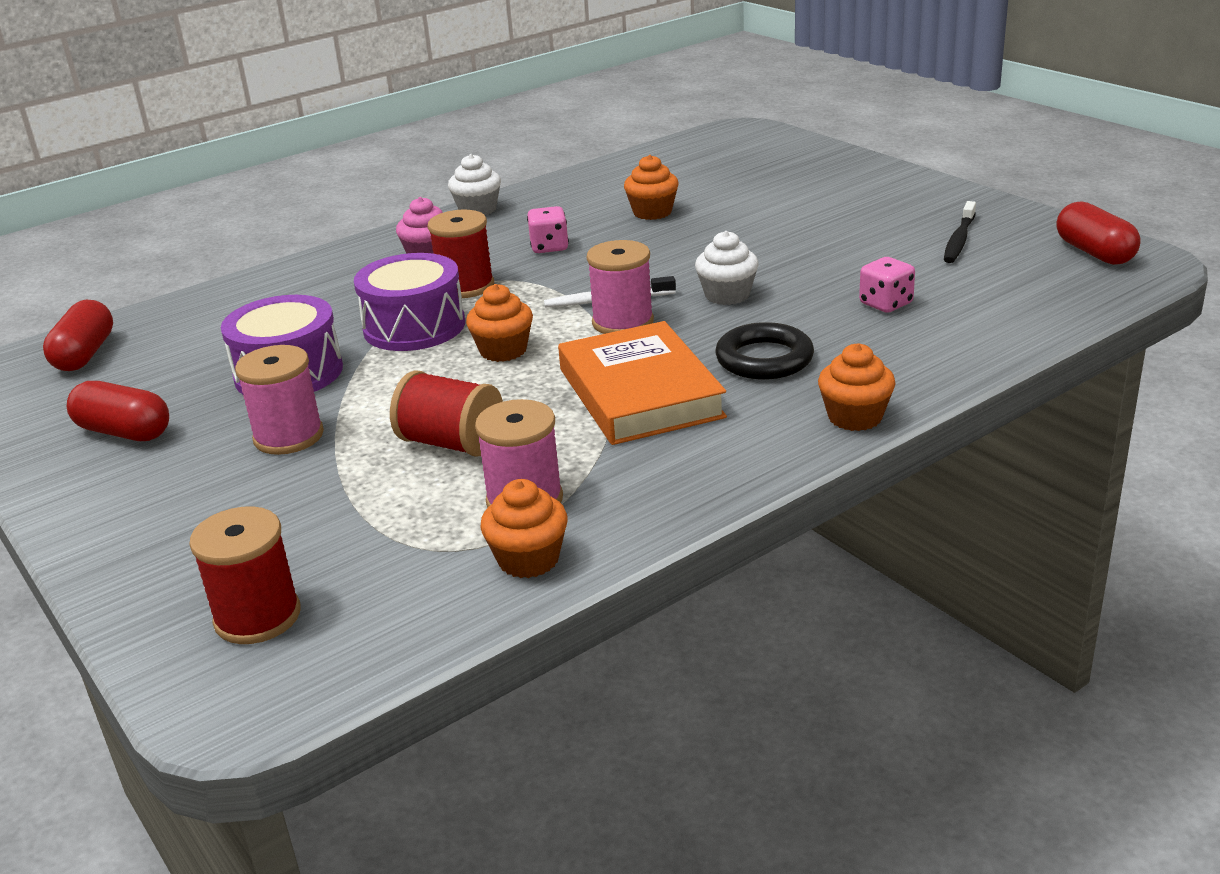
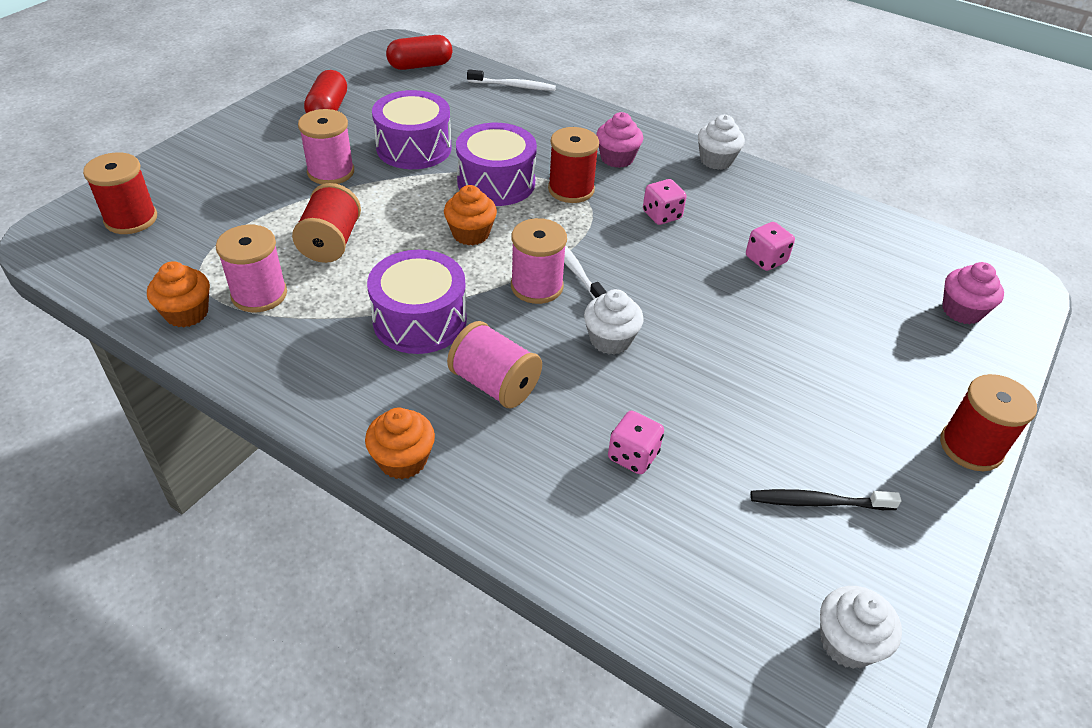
camera: 65 degrees right, 15 degrees up
(213, 297) = (513, 86): none -> white toothbrush
(640, 393) = (420, 320): orange book -> purple drum
(652, 212) = (765, 259): orange cupcake -> pink dice
(764, 359) = (495, 384): black ring -> pink spool
(765, 154) = (962, 311): none -> pink cupcake
(917, 180) = (971, 447): none -> red spool
(1094, 252) = (847, 642): red capsule -> white cupcake

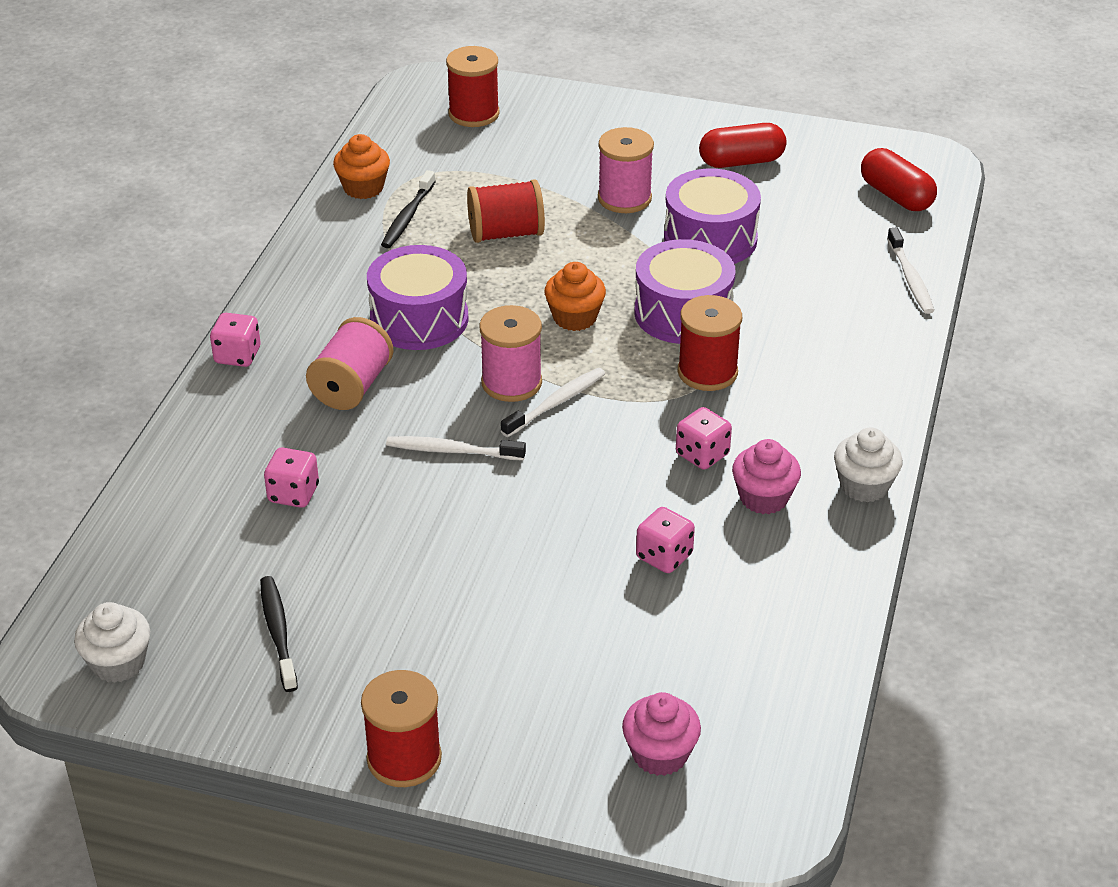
camera: 75 degrees right, 5 degrees down
(259, 294) = (407, 217): pink spool -> black toothbrush
(403, 460) = (237, 356): orange cupcake -> pink dice
(610, 340) = (452, 451): white cupcake -> white toothbrush
(617, 158) = (803, 397): pink cupcake -> pink cupcake (763, 498)

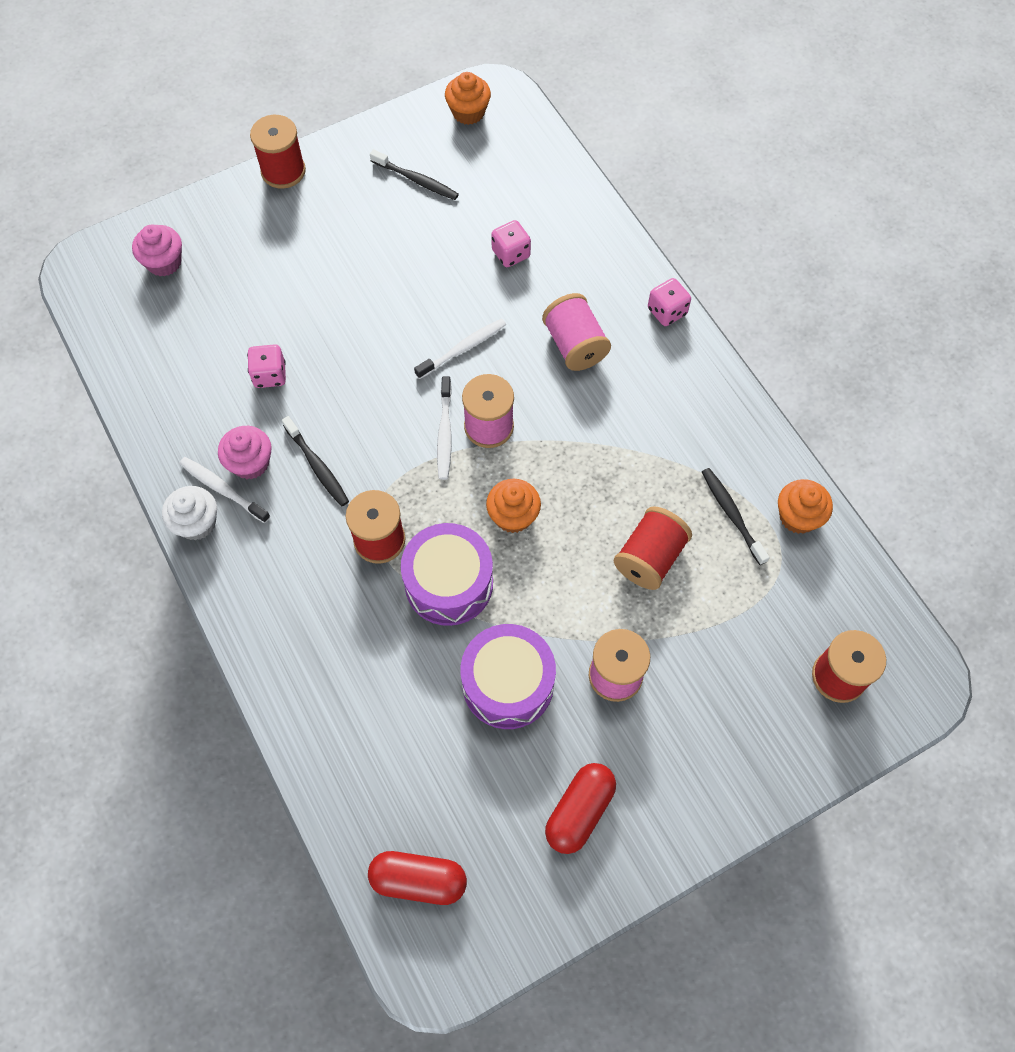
camera: 135 degrees right, 25 degrees up
(118, 663) = (468, 112): white cupcake -> orange cupcake
(419, 319) = (605, 429): purple drum -> none
(702, 454) = (317, 466): pink dice -> black toothbrush
(910, 278) = (323, 771): white toothbrush -> white toothbrush (223, 489)

